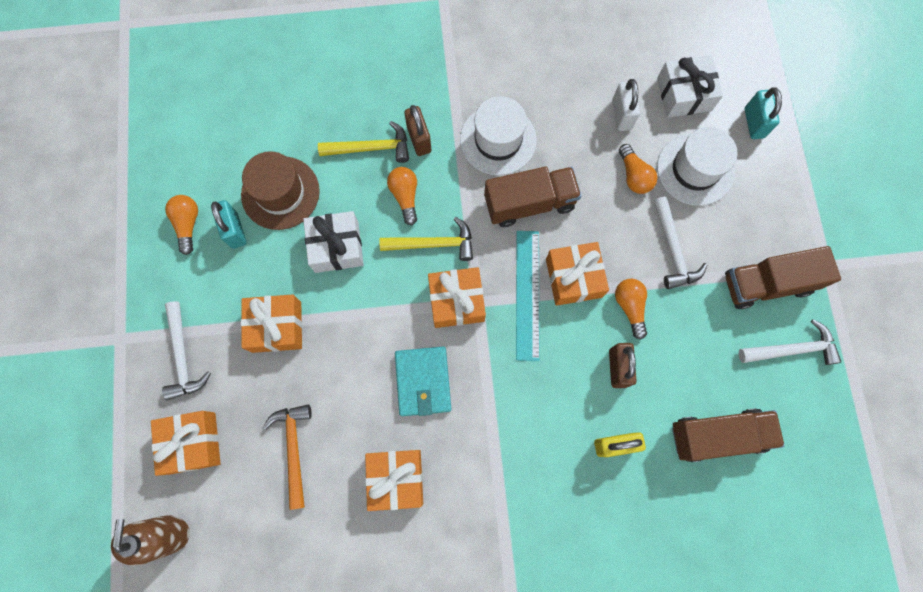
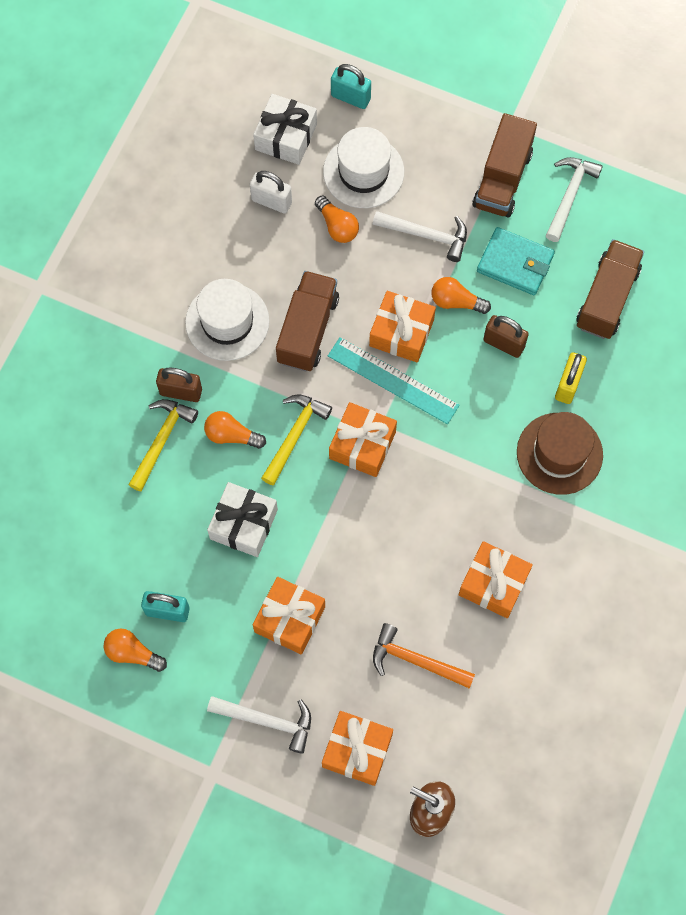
camera: 60 degrees left, 5 degrees down
(280, 193) = (155, 548): brown hat -> brown hat (559, 453)
(423, 381) = (420, 514): turquoise wallet -> turquoise wallet (515, 263)
(634, 176) = (337, 226): orange light bulb -> orange light bulb turned 45 degrees clockwise

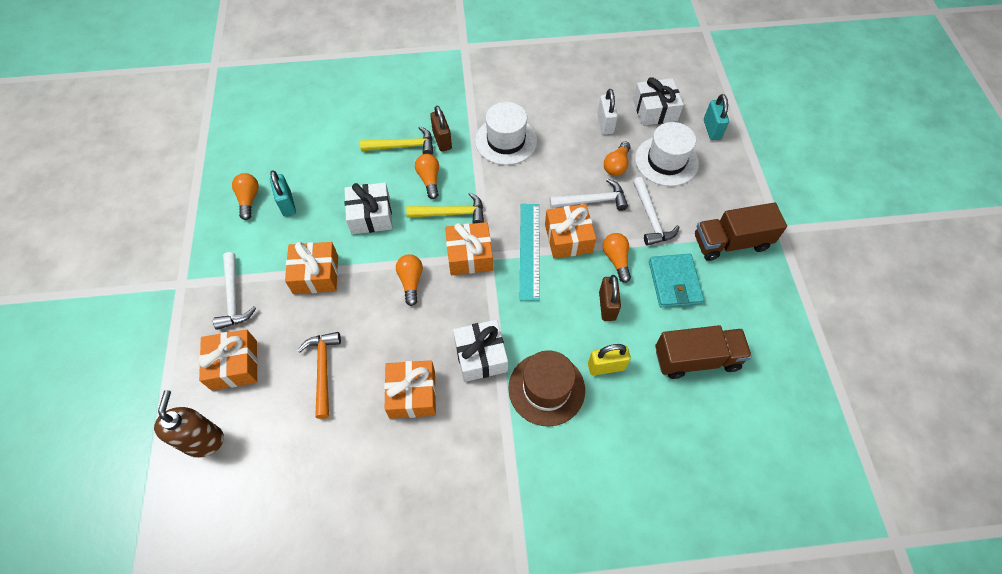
camera: 60 degrees right, 10 degrees down
(307, 330) = (531, 185): brown truck -> none
(359, 522) = (411, 281): none -> orange light bulb
(489, 496) = (481, 356): none -> white gift
(569, 196) = (756, 291): white hammer -> white hammer (592, 201)

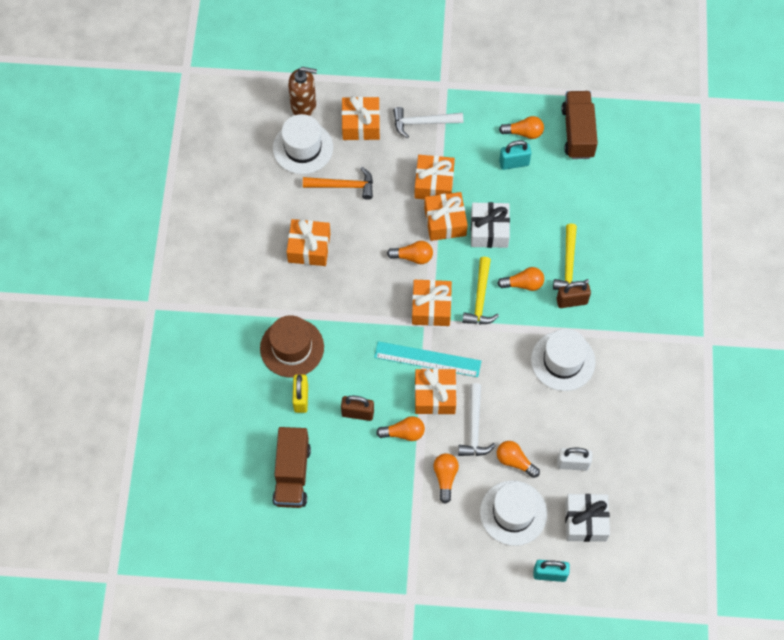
camera: 100 degrees right, 5 degrees up
(269, 429) = (303, 148): none -> white hat
(364, 257) = (445, 221): none -> orange gift
(481, 356) = (331, 302): white gift -> none
(651, 217) = (445, 477): white hammer -> orange light bulb
(674, 282) = (370, 478): turquoise wallet -> none
(731, 242) = (403, 545): brown truck -> brown truck (578, 132)

